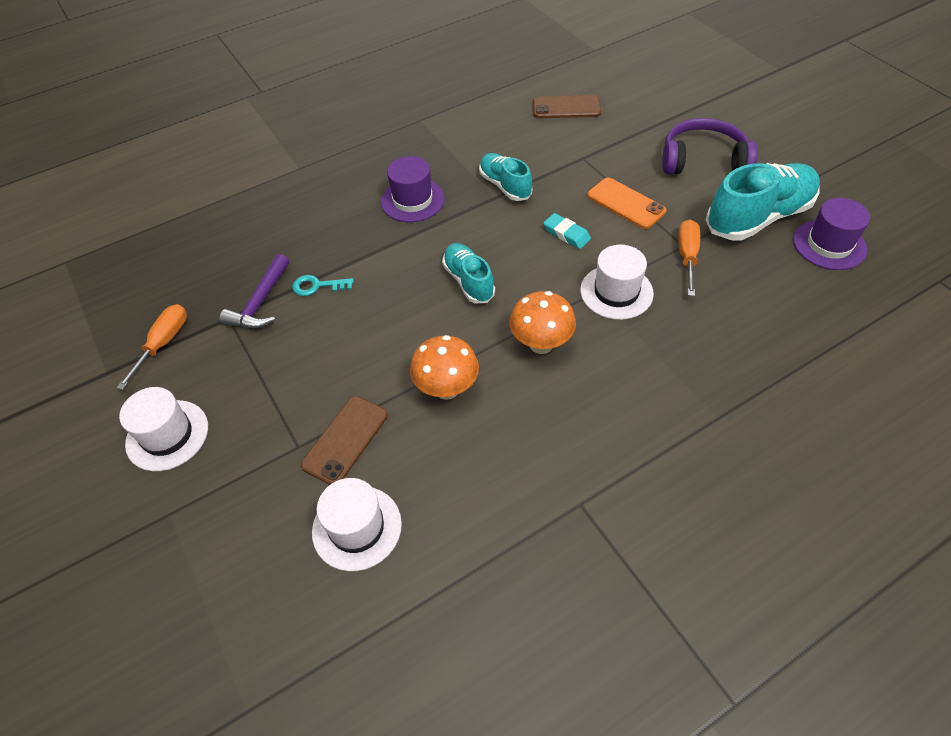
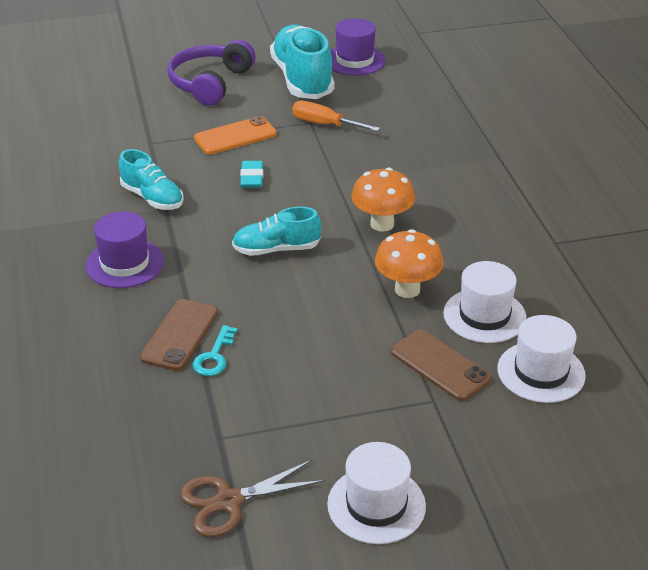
camera: 75 degrees left, 15 degrees down
(163, 343) = (229, 501): orange screwdriver -> brown scissors
(260, 302) = (211, 407): purple hammer -> none
(505, 186) = (152, 198): turquoise shoe -> turquoise shoe turned 120 degrees counterclockwise
(566, 107) = (61, 133): brown phone -> brown phone (179, 335)
(566, 234) = (252, 178): turquoise eraser -> turquoise eraser turned 60 degrees counterclockwise
(616, 292) = (343, 170): white hat -> white hat (484, 315)

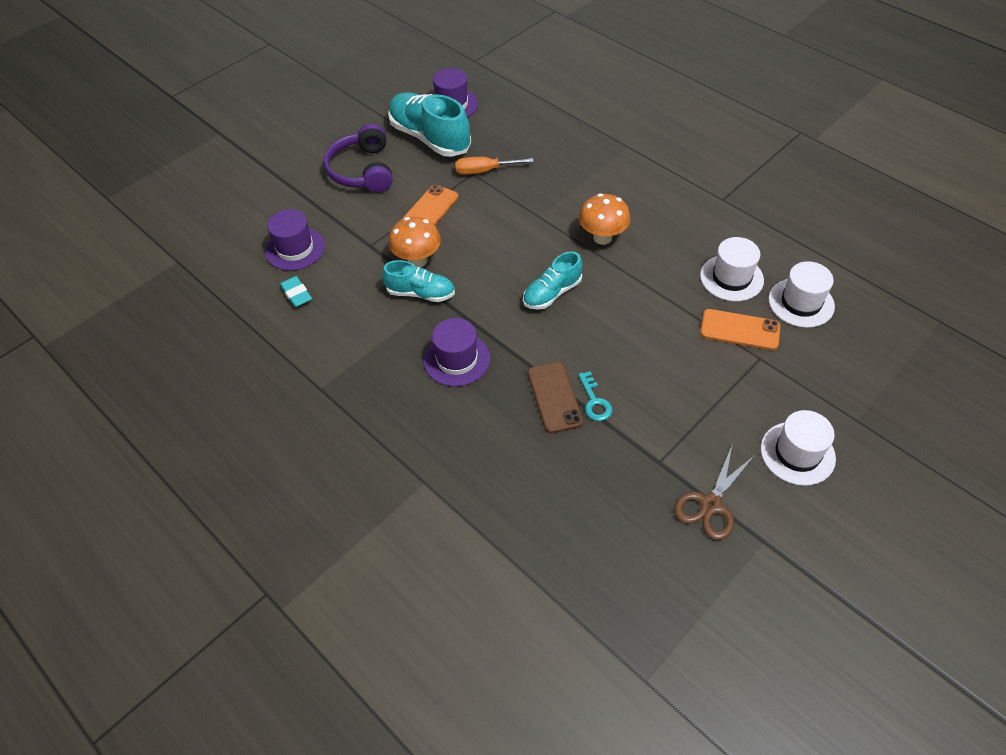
camera: 30 degrees left, 15 degrees up
(83, 120) = (295, 249): none -> purple hat
(252, 178) = (476, 241): turquoise eraser -> turquoise eraser (296, 294)
(407, 289) = (667, 282): orange mushroom -> orange mushroom (417, 260)
(439, 365) = (739, 330): brown phone -> orange phone

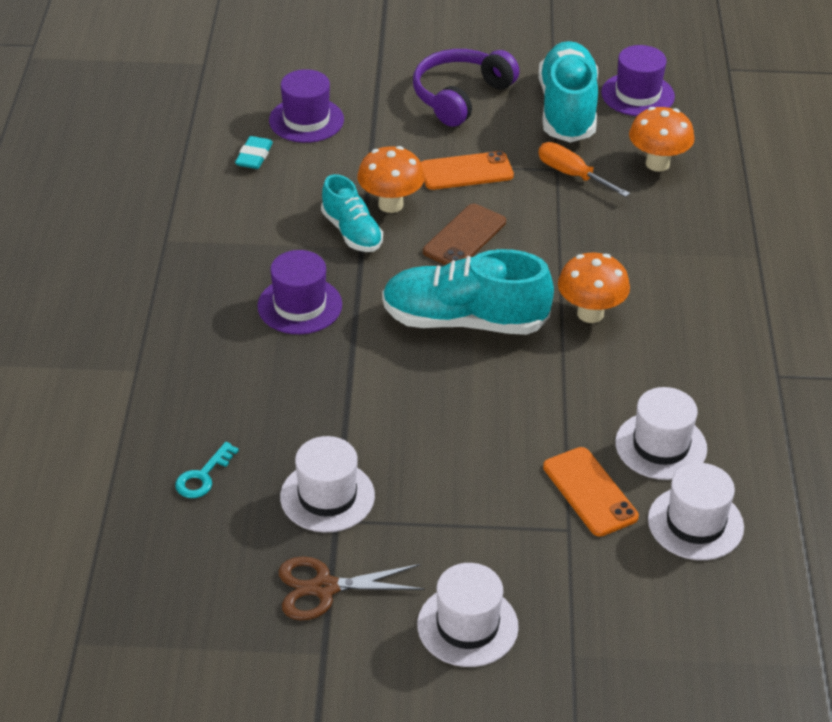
camera: 45 degrees right, 10 degrees down
(515, 134) = (657, 164): none -> orange mushroom
(552, 293) = (464, 321): turquoise shoe -> turquoise shoe, size x1.72
(554, 397) = (331, 399): brown phone -> brown phone (464, 237)
(594, 401) = (359, 431): turquoise key -> turquoise key (203, 476)
(635, 453) = (327, 496): none -> white hat

